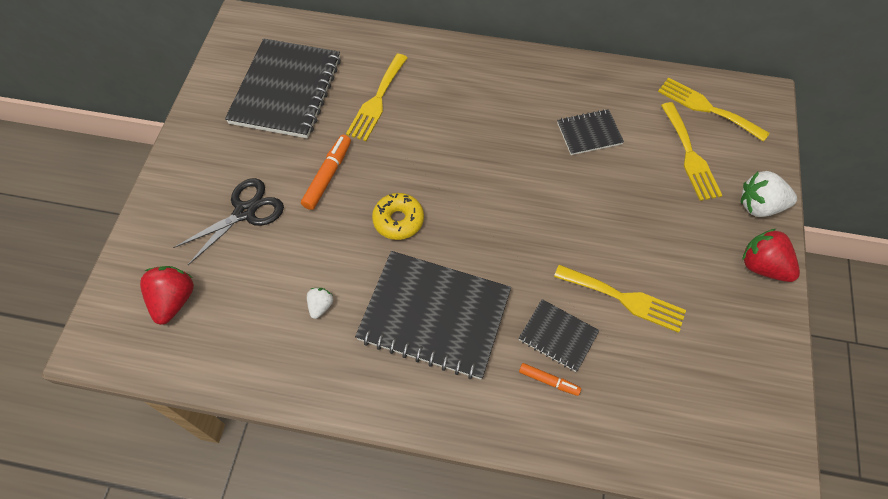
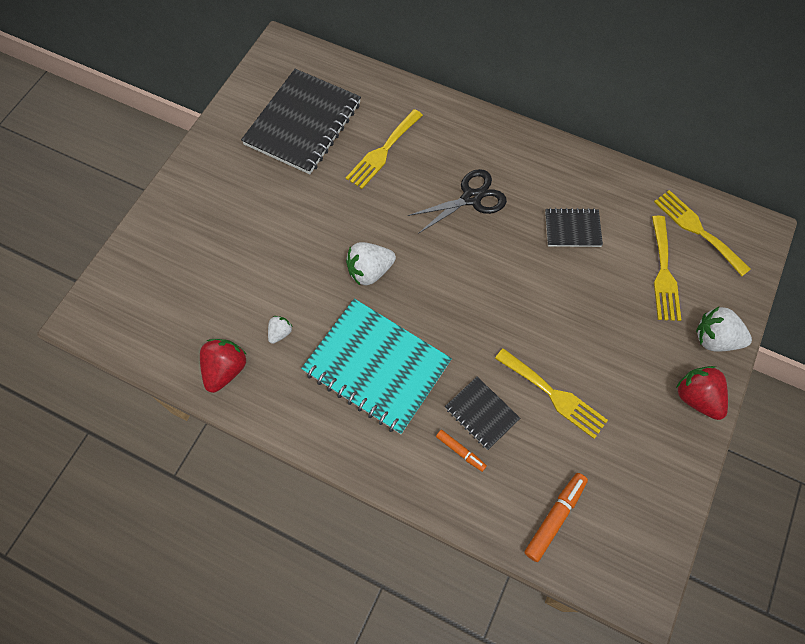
camera: 15 degrees right, 5 degrees up
(174, 300) = (158, 296): red strawberry -> red strawberry (225, 369)
(245, 212) = (237, 231): black scissors -> black scissors (471, 198)
(328, 176) = (318, 214): orange marker -> orange marker (555, 517)
(398, 220) = (370, 271): yellow donut -> white strawberry
(434, 316) = (376, 367): black notebook -> turquoise notebook

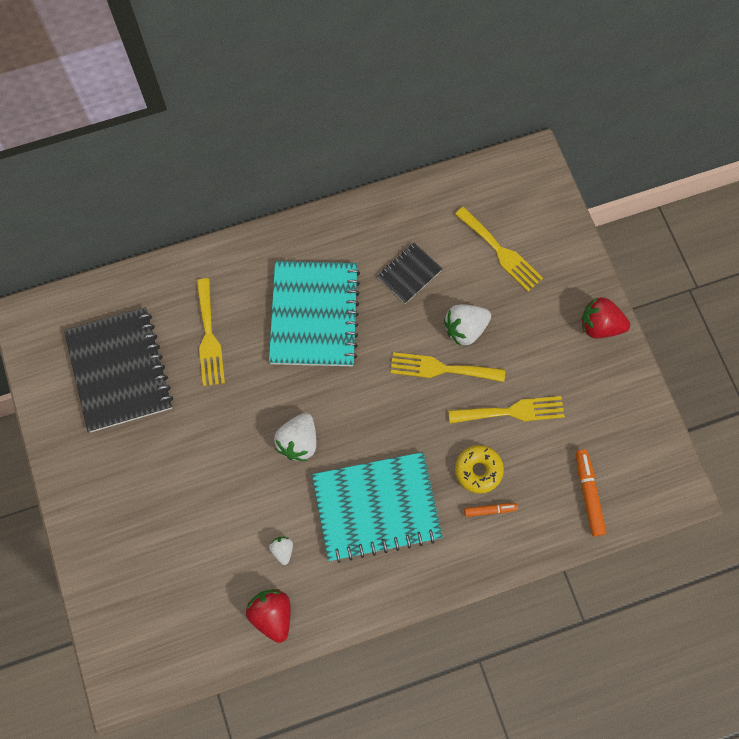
camera: 45 degrees left, 5 degrees up
(471, 198) = (314, 315): black scissors -> turquoise notebook
(481, 413) = (478, 470): black notebook -> yellow donut
(697, 229) = (493, 196): yellow fork -> yellow fork (441, 368)
(715, 339) = (575, 271): white strawberry -> white strawberry (465, 329)

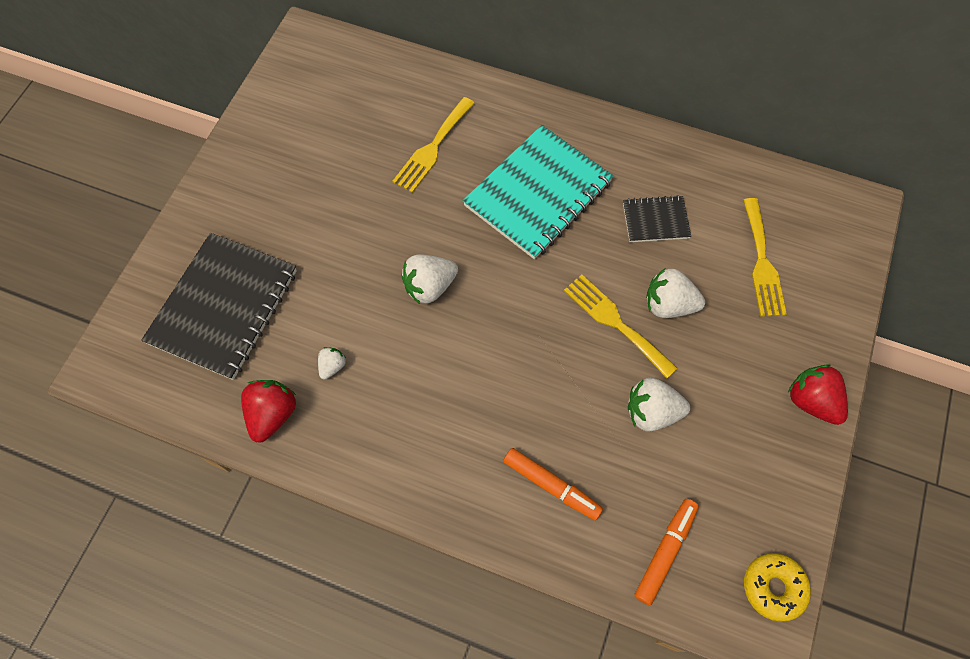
camera: 40 degrees right, 5 degrees down
(119, 370) = (338, 122): black notebook -> black notebook (224, 307)
(376, 507) = (447, 396): turquoise notebook -> none
(478, 470) = (571, 440): yellow donut -> yellow donut (773, 587)
(490, 510) = (551, 485): orange marker -> orange marker, size x1.63
(512, 411) = (651, 412): yellow fork -> white strawberry

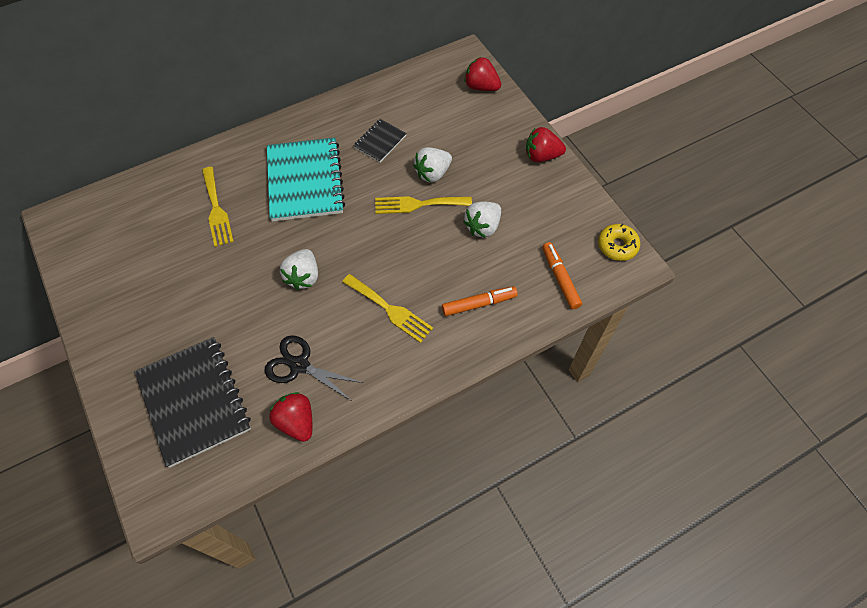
camera: 50 degrees left, 5 degrees down
(332, 366) = (299, 365): white strawberry -> black scissors
(762, 263) = (451, 117): yellow fork -> yellow fork (390, 310)
(837, 259) = (481, 87): none -> red strawberry

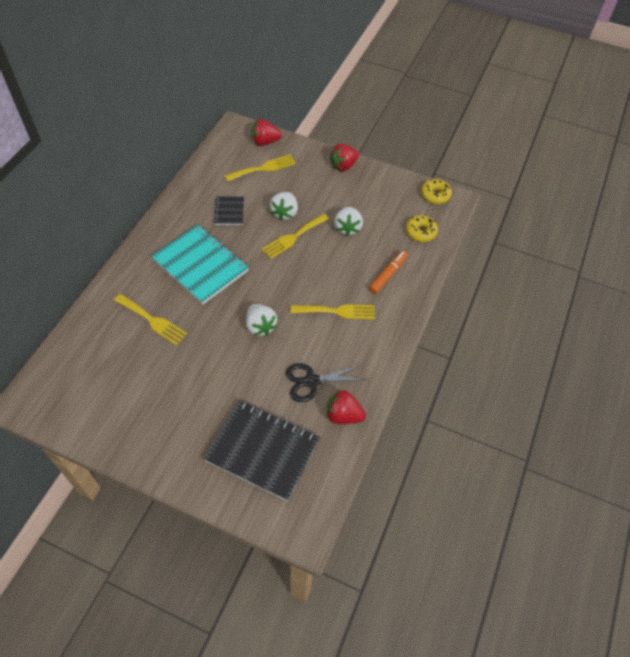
camera: 40 degrees left, 5 degrees down
(454, 114) = (263, 168): none -> yellow fork
(560, 278) = (420, 232): orange marker -> yellow donut

